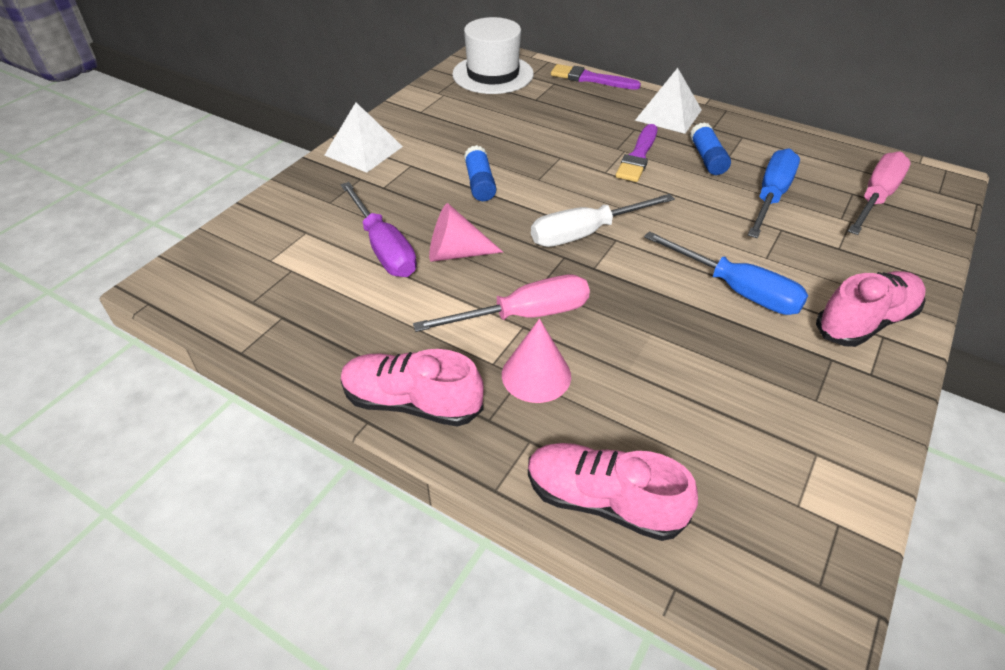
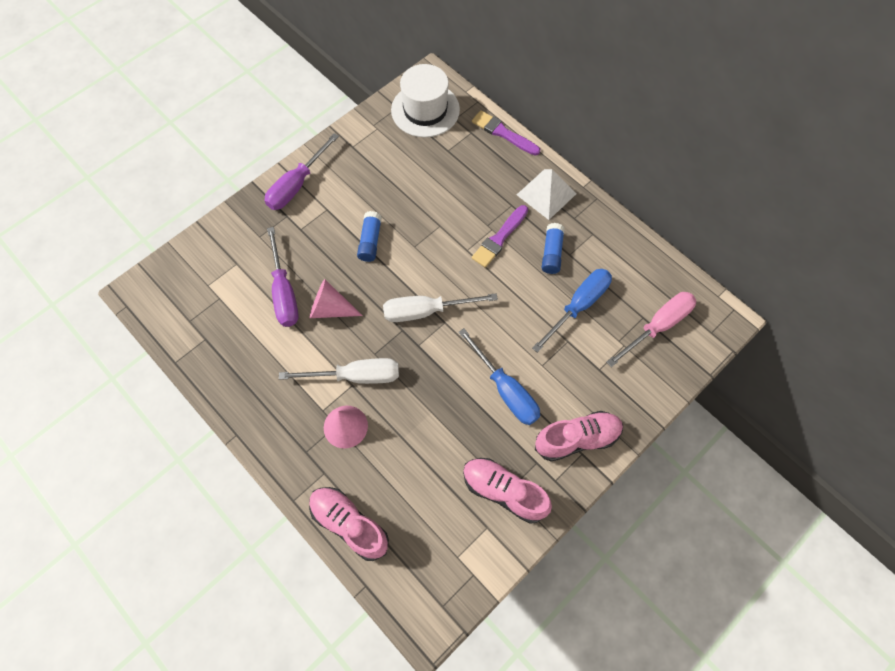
camera: 15 degrees right, 20 degrees up
(363, 151) = (297, 185): white pyramid -> purple screwdriver
(412, 403) = (265, 428): pink shoe -> pink shoe (504, 492)
(524, 315) = (355, 376): pink screwdriver -> white screwdriver

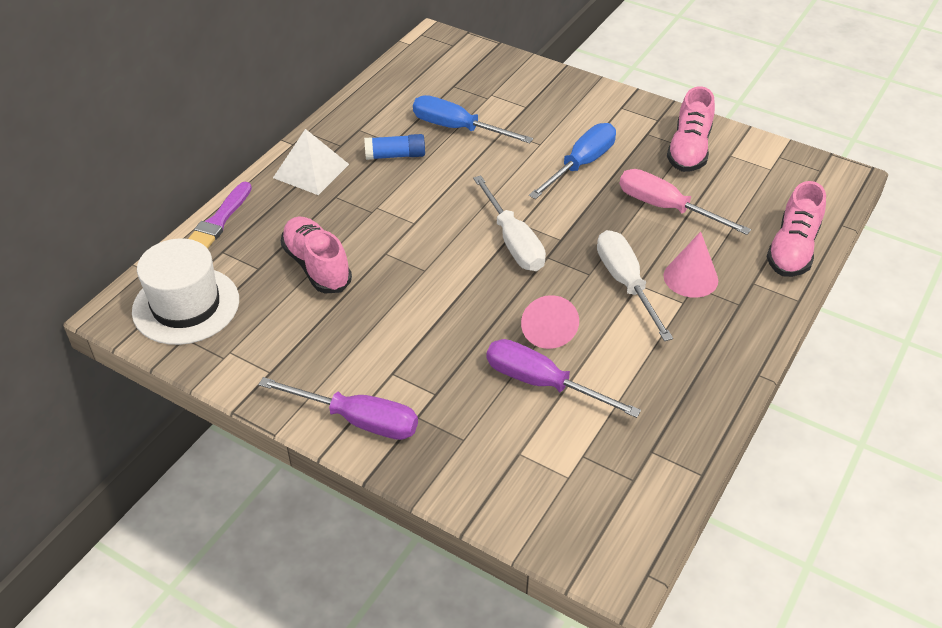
camera: 105 degrees left, 20 degrees down
(284, 292) = (542, 383): purple screwdriver -> purple screwdriver turned 120 degrees counterclockwise
(370, 241) = (431, 314): blue glue stick -> none
(499, 238) = (388, 199): purple brush -> none
(577, 439) = (608, 112): pink shoe -> pink shoe (317, 266)
(657, 326) = (460, 76): pink screwdriver -> pink screwdriver (666, 208)

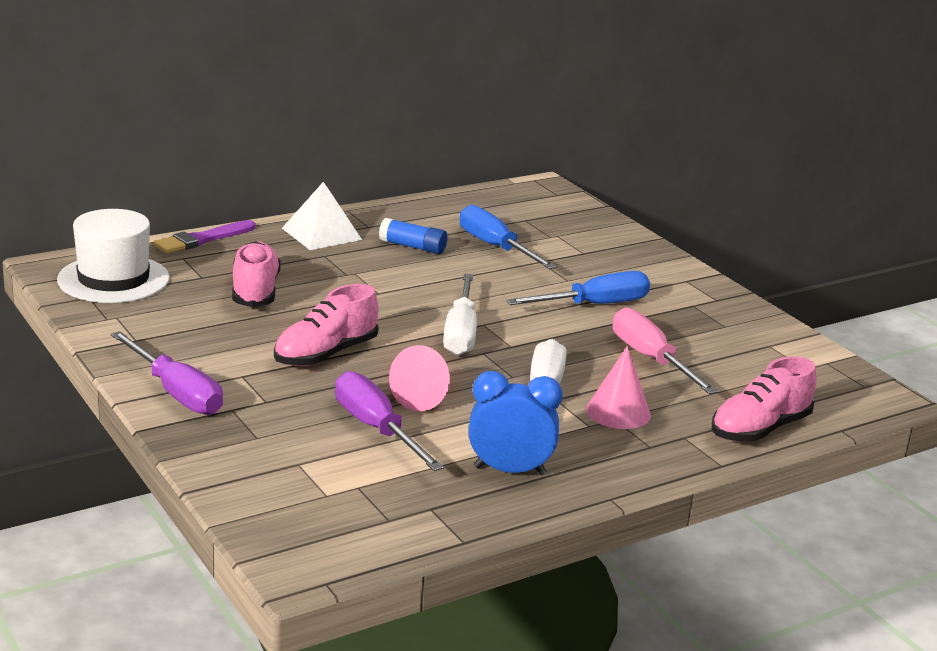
camera: 25 degrees right, 20 degrees down
(670, 380) = (509, 470): none -> blue clock
(689, 149) = (726, 328): pink shoe -> pink shoe (325, 354)

